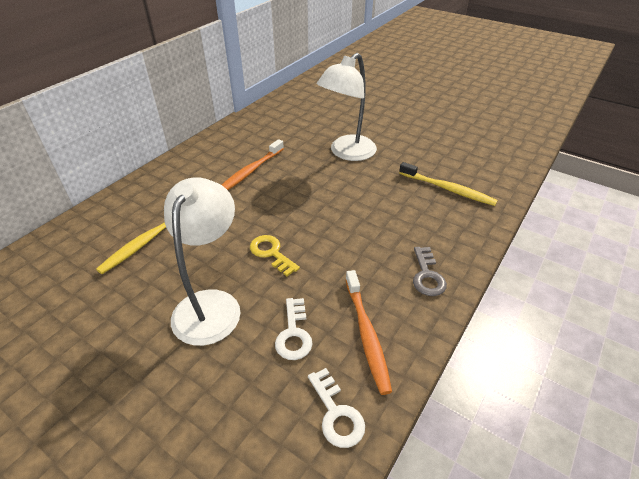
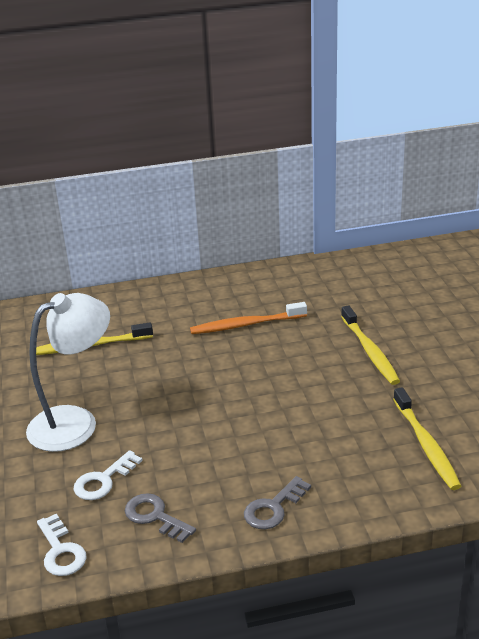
camera: 45 degrees right, 10 degrees down
(271, 253) = (168, 409): yellow key -> none
(336, 413) = (61, 551): white key -> white key turned 45 degrees counterclockwise
(347, 153) = (369, 351): white lamp -> yellow toothbrush
(366, 334) = (155, 516): orange toothbrush -> grey key

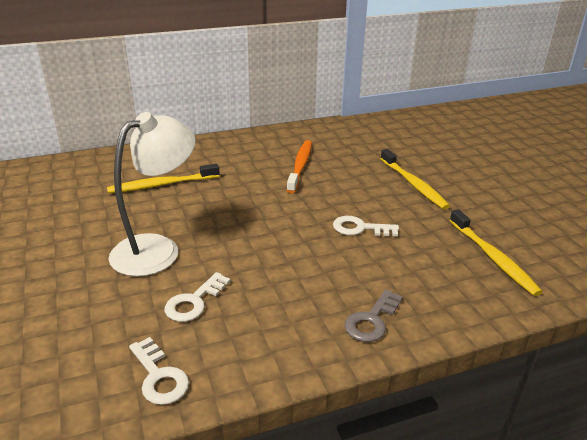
camera: 10 degrees left, 0 degrees up
(155, 516) = (254, 335): grey key -> none
(246, 324) = (300, 166): orange toothbrush -> orange toothbrush turned 120 degrees clockwise
(292, 405) = (360, 228): none -> white key

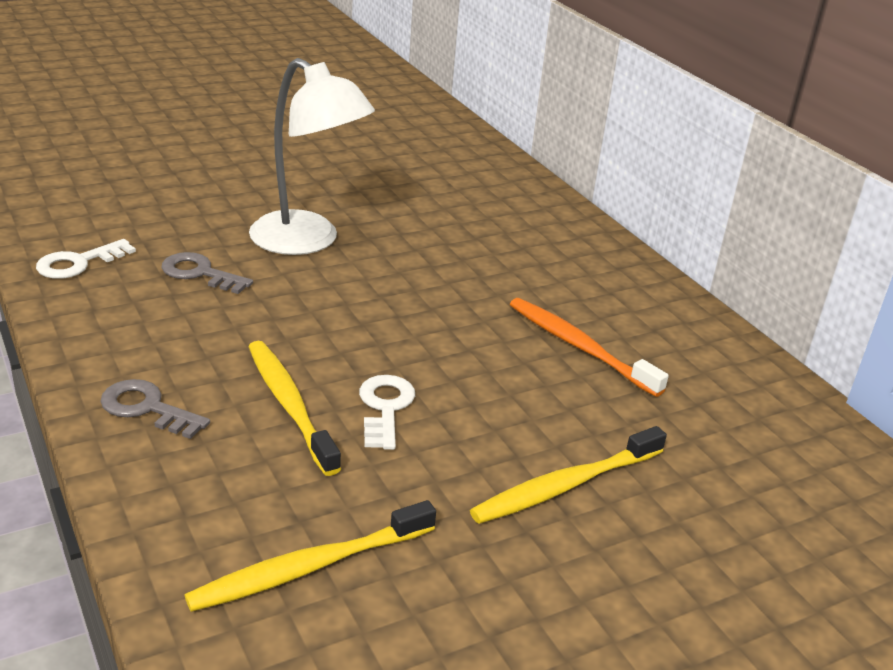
camera: 80 degrees right, 0 degrees up
(162, 185) = (469, 230): yellow toothbrush -> yellow toothbrush (290, 405)
(194, 301) = (200, 273): white key -> grey key
(300, 166) = (580, 347): orange toothbrush -> orange toothbrush turned 135 degrees counterclockwise

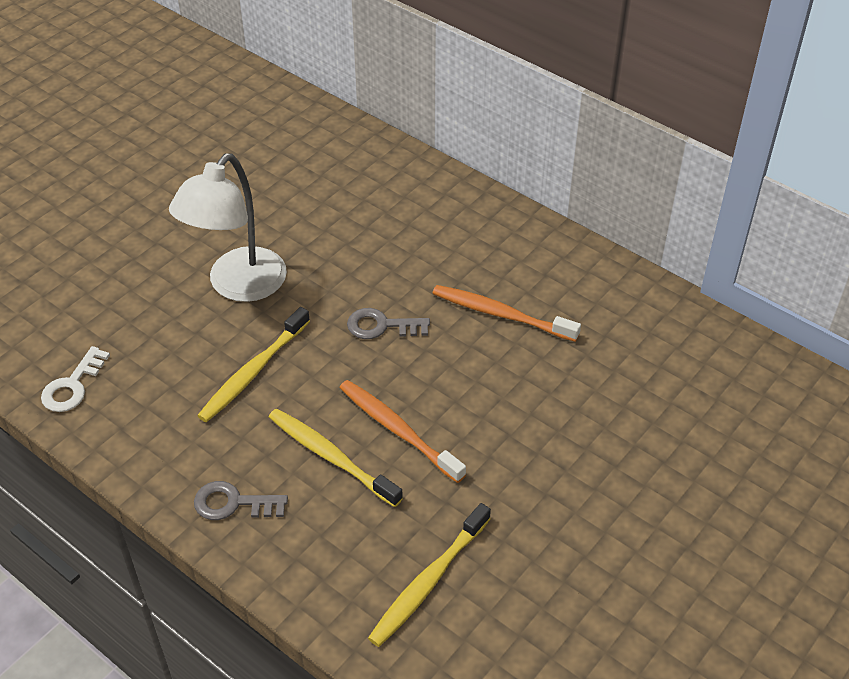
camera: 20 degrees left, 15 degrees up
(200, 273) = (177, 356): grey key -> grey key (381, 326)
(308, 241) = (238, 286): white lamp -> white lamp turned 105 degrees clockwise
(385, 408) = (398, 430): white key -> orange toothbrush
(566, 485) = (553, 445): yellow toothbrush -> yellow toothbrush (253, 371)

